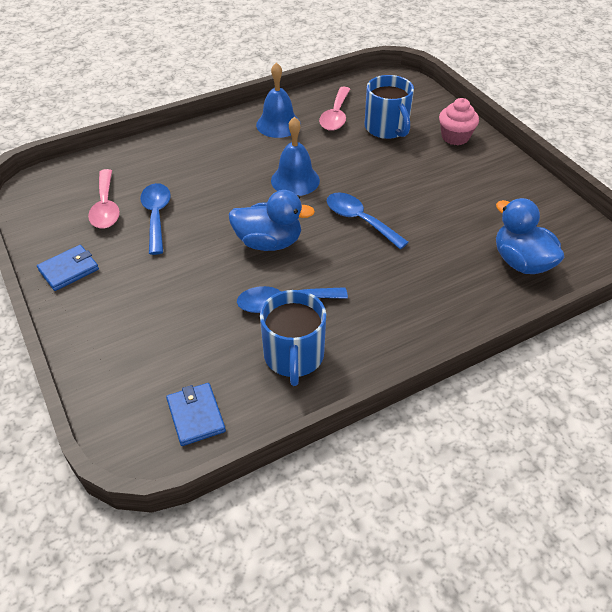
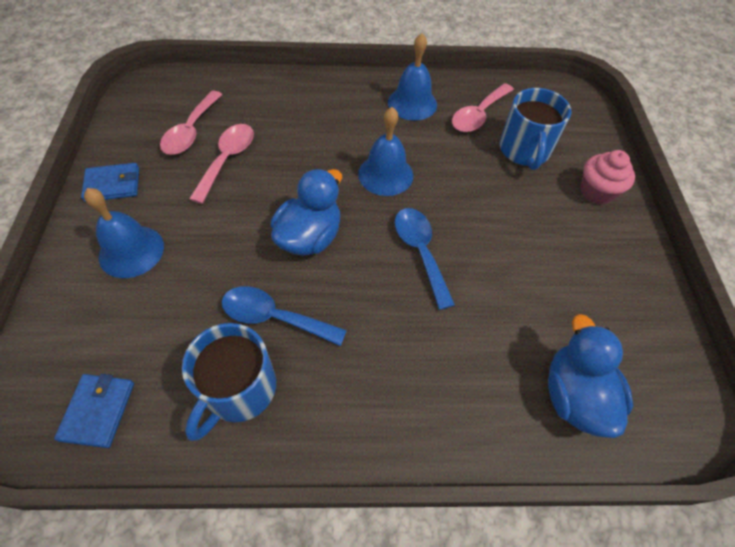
camera: 25 degrees right, 10 degrees up
(129, 308) = (131, 251): none -> blue bell
(156, 216) = (227, 160): blue spoon -> pink spoon
(269, 242) = (309, 237): blue duck -> blue duck turned 90 degrees counterclockwise

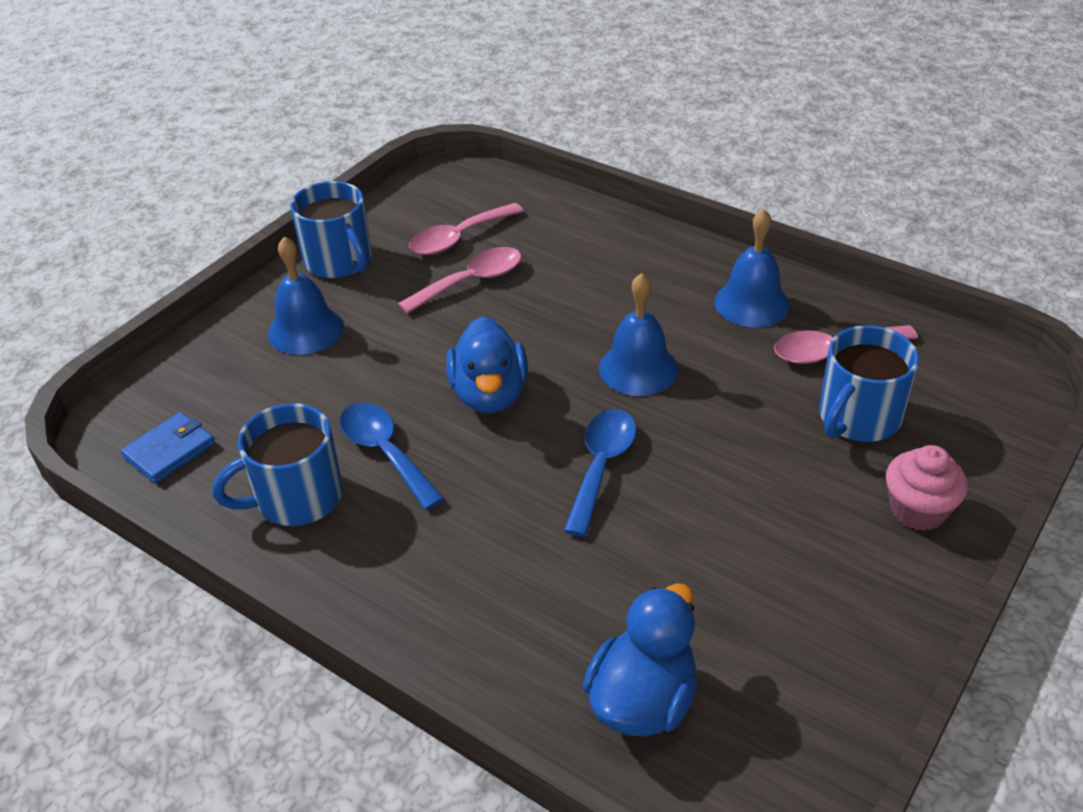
camera: 40 degrees right, 15 degrees down
(113, 184) = (339, 261): blue wallet -> blue mug
(309, 237) = (489, 394): blue duck -> blue duck turned 105 degrees clockwise

